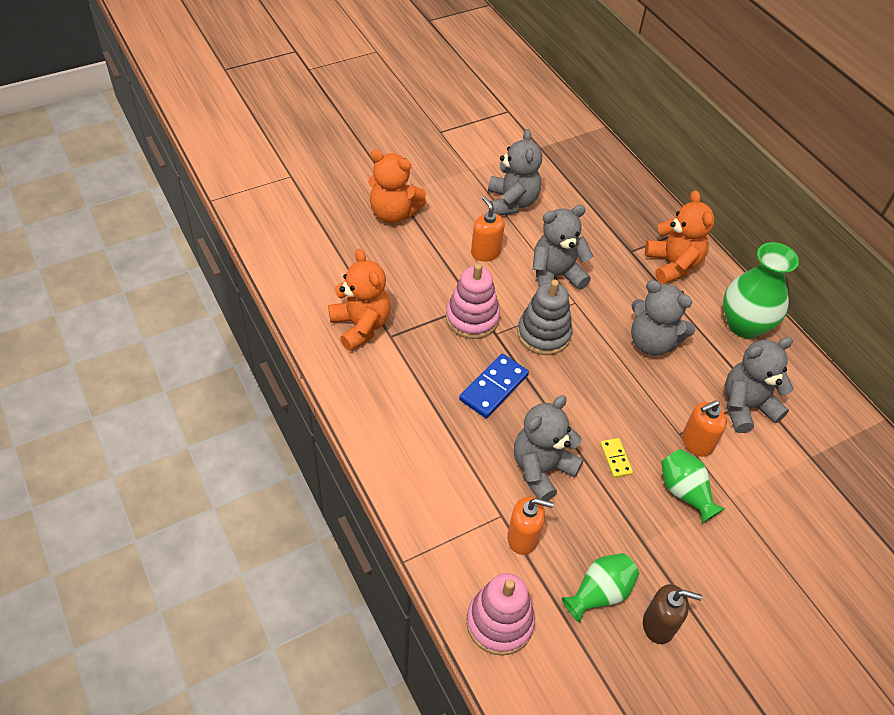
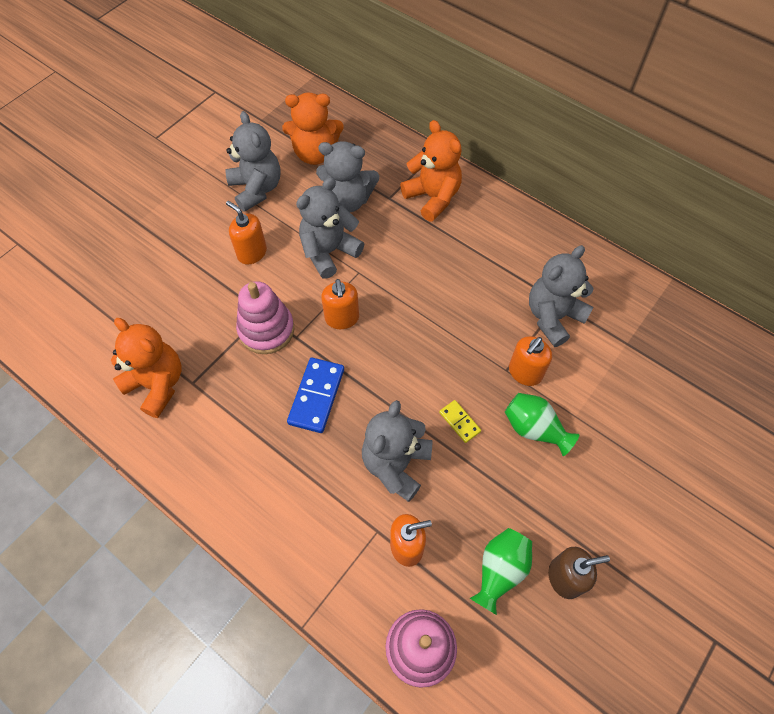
camera: 20 degrees left, 10 degrees up
(393, 213) = (143, 245): orange teddy bear -> orange teddy bear (315, 154)
(543, 334) = (342, 318): grey stacking toy -> orange soap dispenser
(652, 342) = (445, 285): grey teddy bear -> grey teddy bear (347, 200)
(744, 325) = (519, 234): green vase -> none

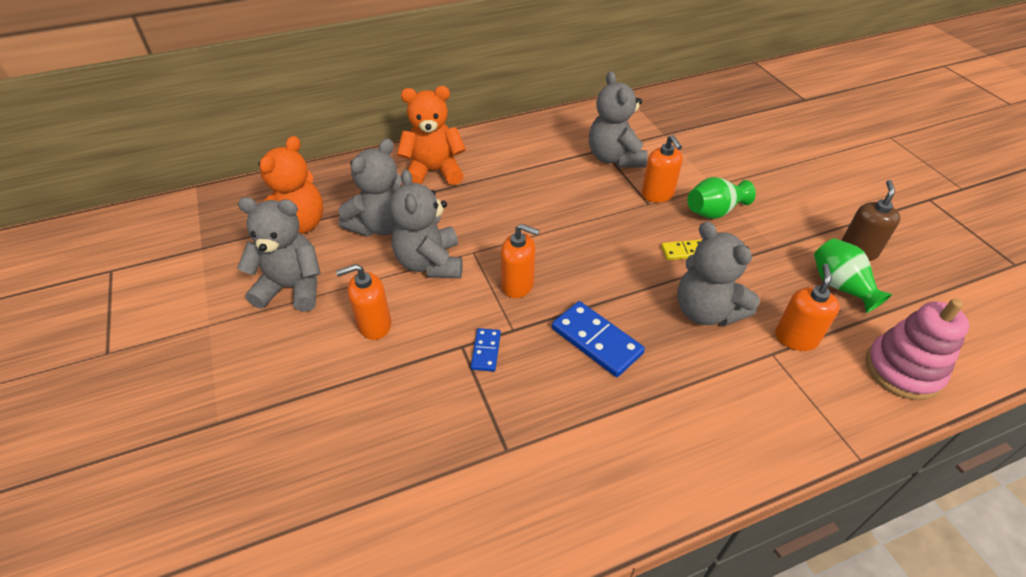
camera: 60 degrees left, 15 degrees down
(157, 384) = (484, 490): orange teddy bear -> none
(266, 330) = (486, 351): pink stacking toy -> blue domino

